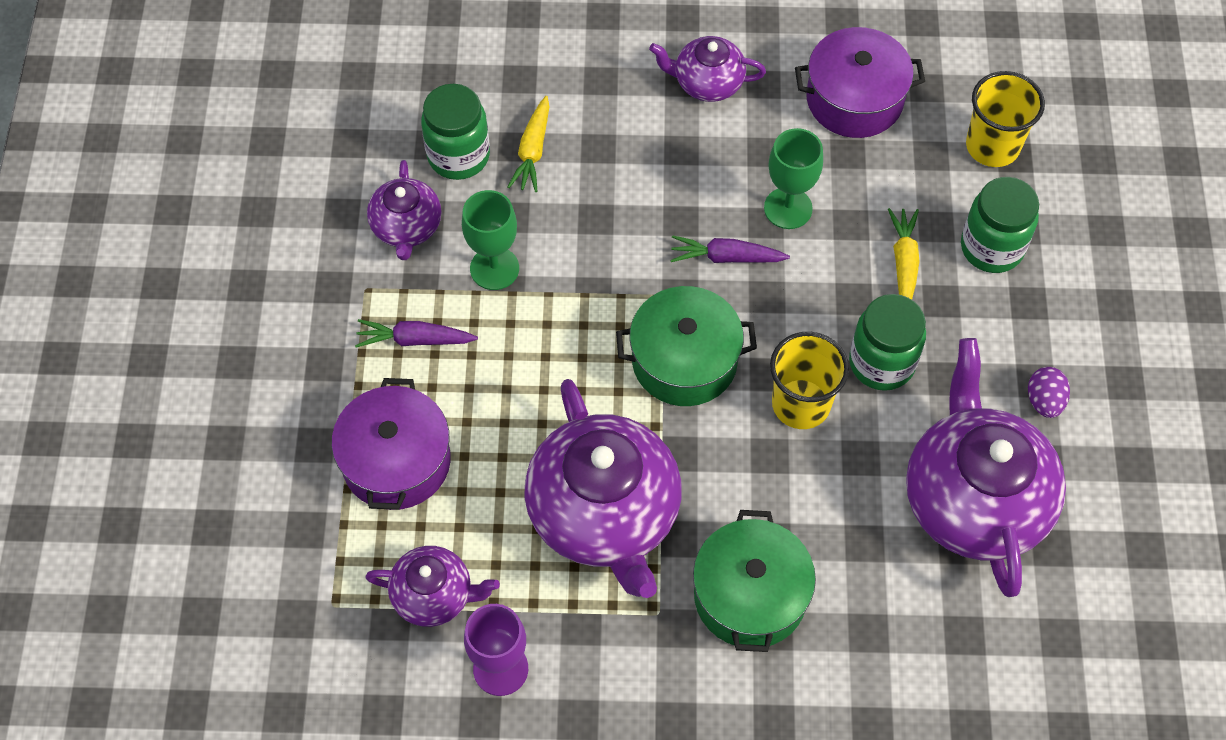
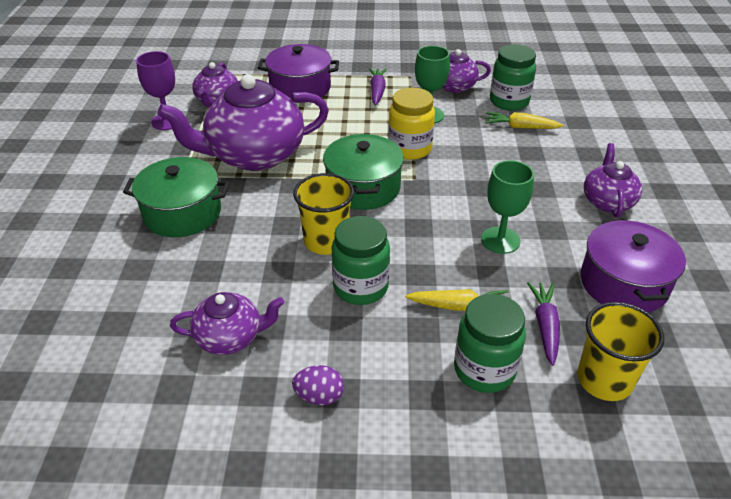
camera: 90 degrees right, 20 degrees down
(588, 298) = (410, 149): none -> yellow jar
(726, 257) = (450, 208): purple carrot -> purple carrot (545, 326)
(974, 499) = (230, 337): purple teapot -> purple teapot, size x0.52

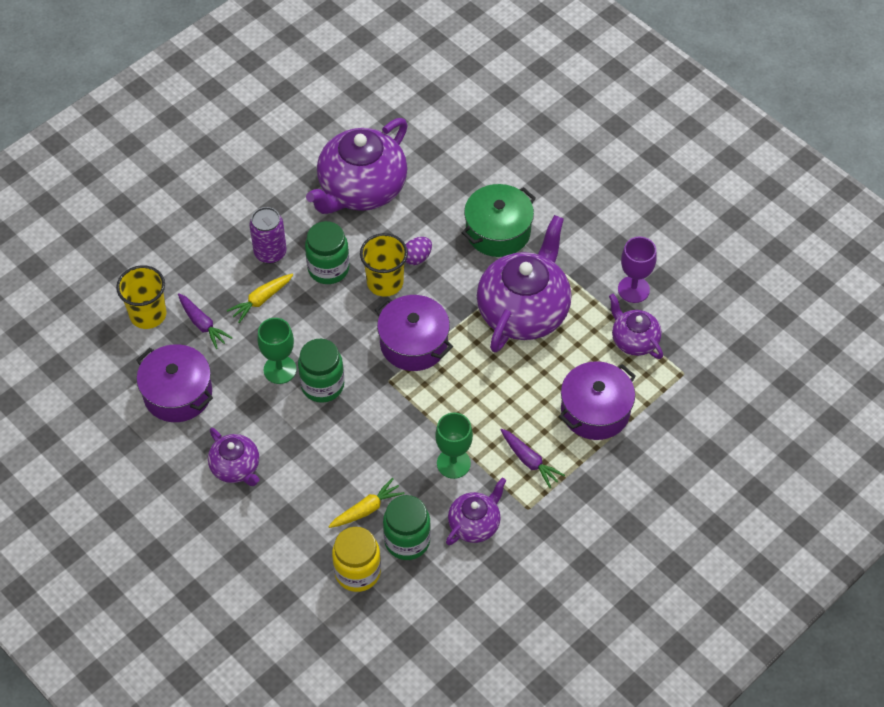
camera: 135 degrees right, 15 degrees up
(230, 337) = (361, 189): purple teapot -> purple teapot, size x1.93
(319, 396) = (281, 198): purple egg -> purple egg (417, 257)
(363, 187) = (414, 343): green pot -> purple pot
(400, 344) = (270, 253): none -> purple can
(410, 149) = (425, 409): yellow jar -> yellow jar (357, 572)
(484, 370) = (214, 273): green jar -> green jar (322, 385)

